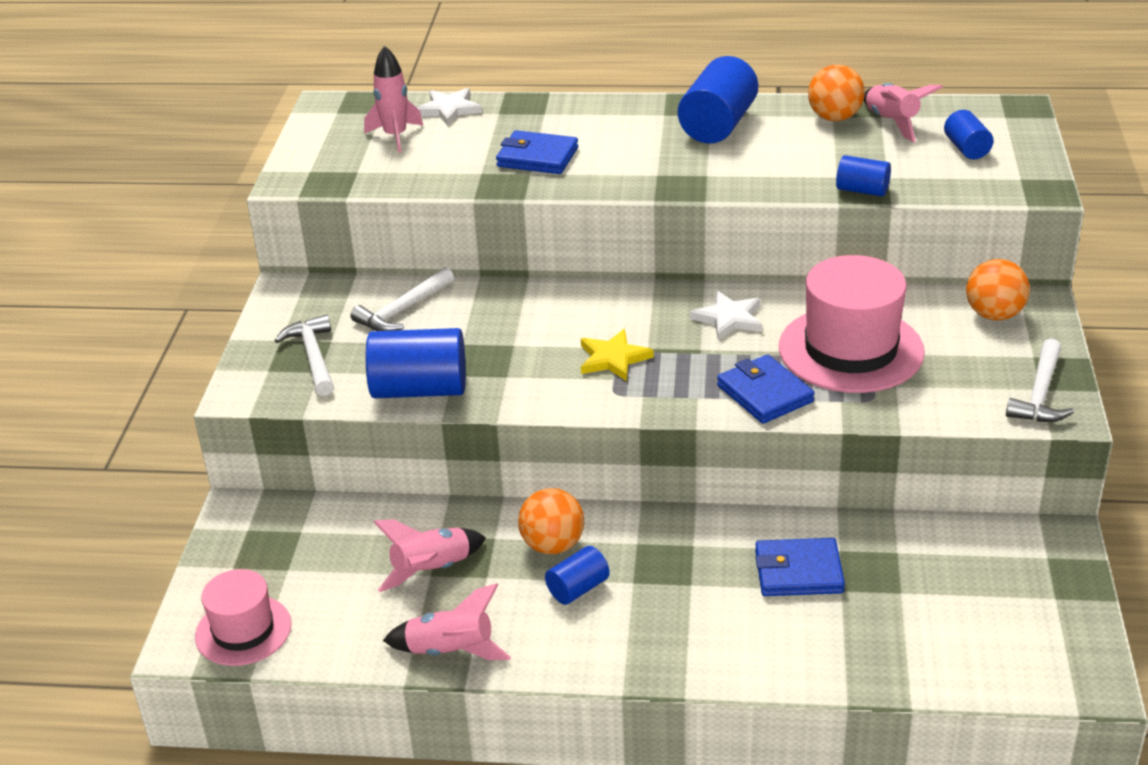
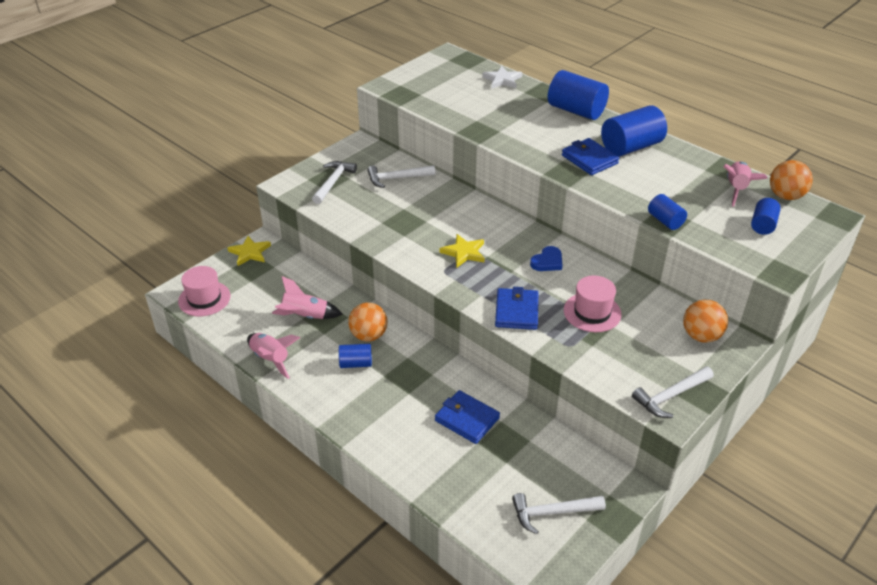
camera: 35 degrees right, 5 degrees up
(237, 532) = (250, 252): none -> yellow star
(395, 136) = (460, 83): pink rocket -> none
(419, 390) = (358, 222): blue cylinder -> blue cylinder (576, 111)
(537, 157) = (513, 124): blue wallet -> blue wallet (589, 159)
(729, 318) = (547, 261): white star -> blue heart
(834, 118) = (704, 171): orange ball -> orange ball (785, 196)
(850, 349) = (592, 312): pink hat -> pink hat, size x0.60
(1013, 614) = (552, 512): none -> white hammer

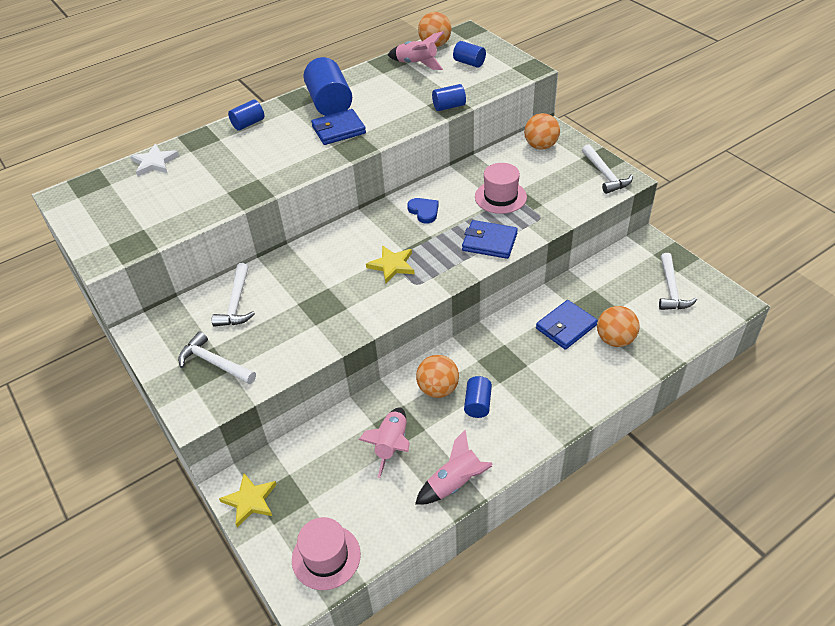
camera: 75 degrees left, 5 degrees up
(458, 461) = (615, 340): none -> orange ball
(576, 111) = (248, 124): blue cylinder -> blue cylinder, size x0.55

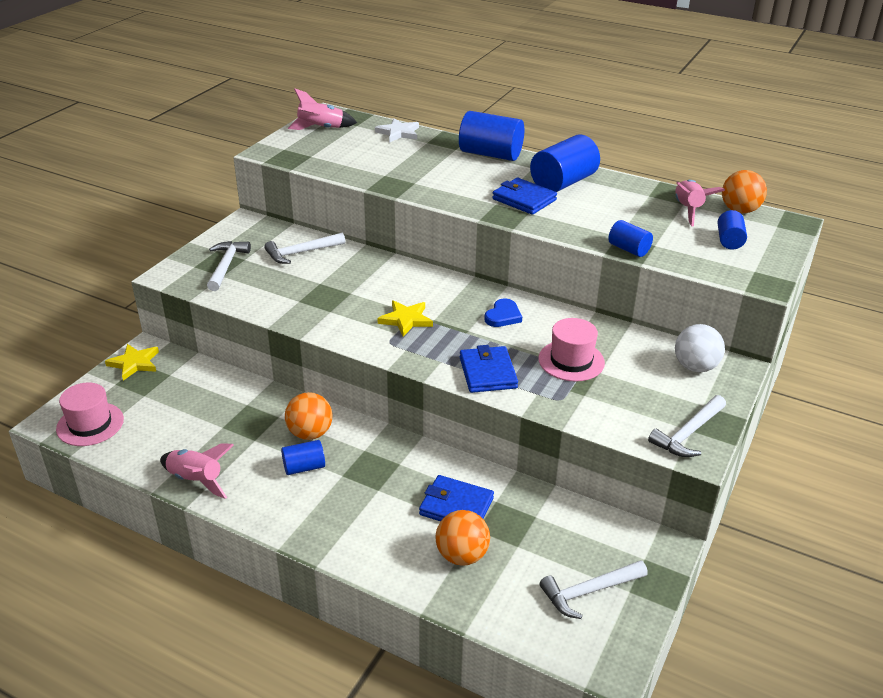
camera: 60 degrees right, 10 degrees down
(248, 124) = (490, 154): blue cylinder -> blue cylinder, size x1.83
(391, 445) = (225, 424): pink rocket -> pink rocket (321, 128)
(540, 146) = (695, 367): orange ball -> white ball

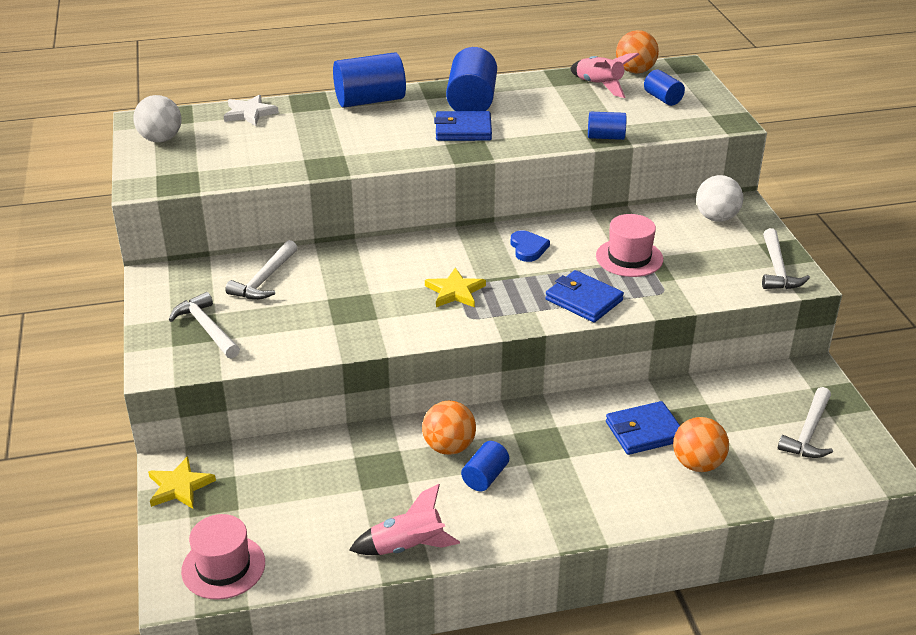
camera: 40 degrees left, 0 degrees up
(321, 128) = (161, 139): pink rocket -> white ball

